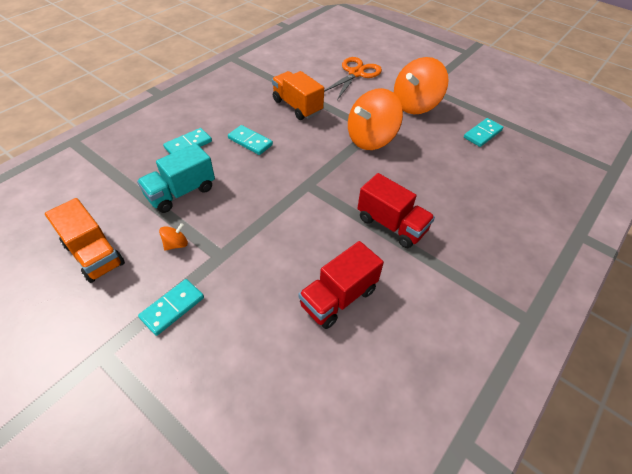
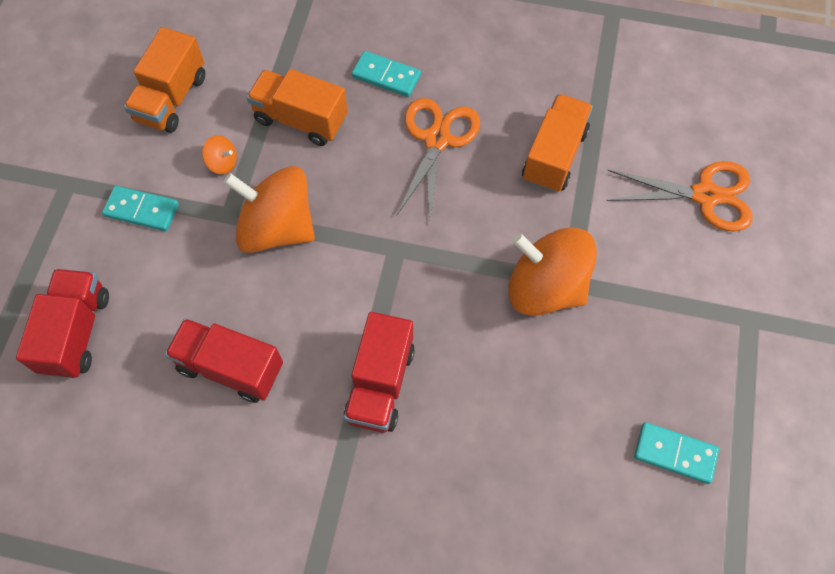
camera: 65 degrees right, 15 degrees up
(181, 192) = (301, 119): turquoise truck -> orange truck
(246, 395) = (76, 332): none -> red truck
(250, 141) = (437, 139): turquoise domino -> orange scissors
(415, 105) = (681, 320): orange spinning top -> orange spinning top (277, 228)

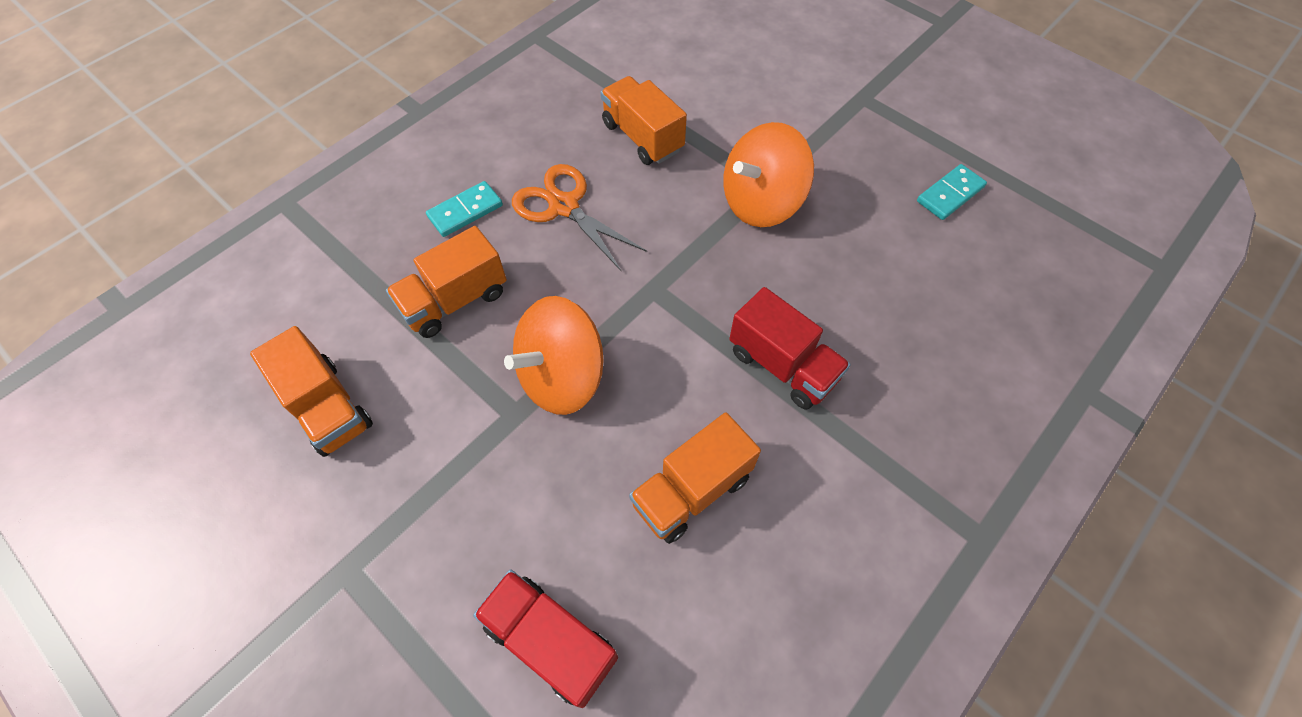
camera: 60 degrees left, 5 degrees down
(142, 210) = (444, 500): turquoise domino -> none
(222, 163) = (448, 393): orange spinning top -> none
(230, 367) = (691, 490): red truck -> orange truck
(704, 195) = (744, 69): orange scissors -> none

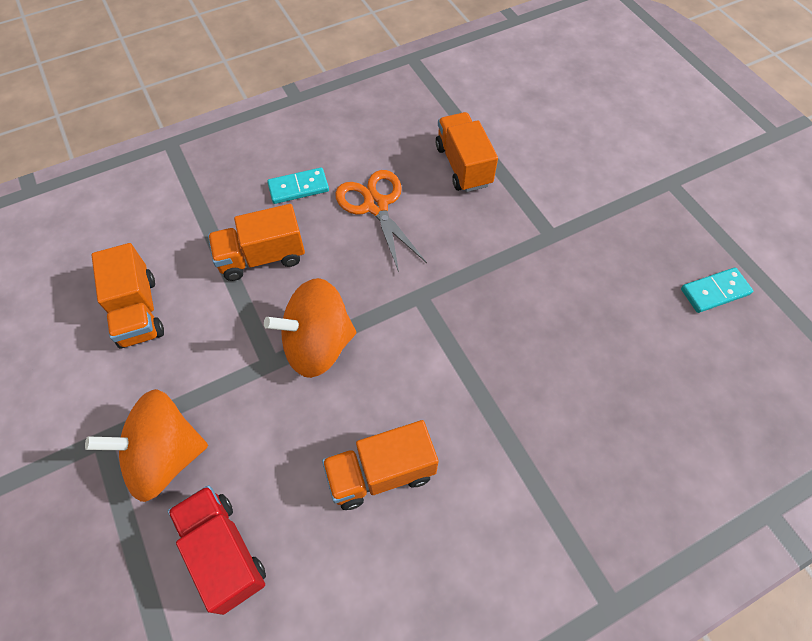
camera: 20 degrees right, 0 degrees up
(761, 202) = (540, 249): orange spinning top -> orange spinning top (165, 456)
(782, 365) = (500, 395): red truck -> none

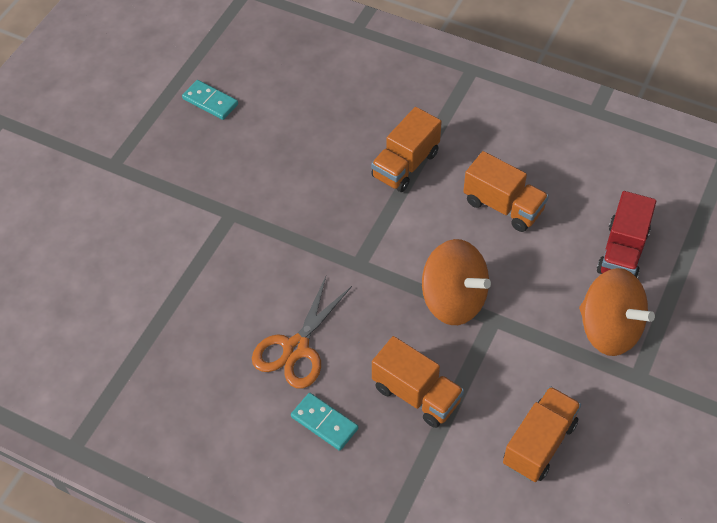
camera: 125 degrees left, 5 degrees down
(463, 165) = (199, 312): orange truck -> orange truck (405, 165)

